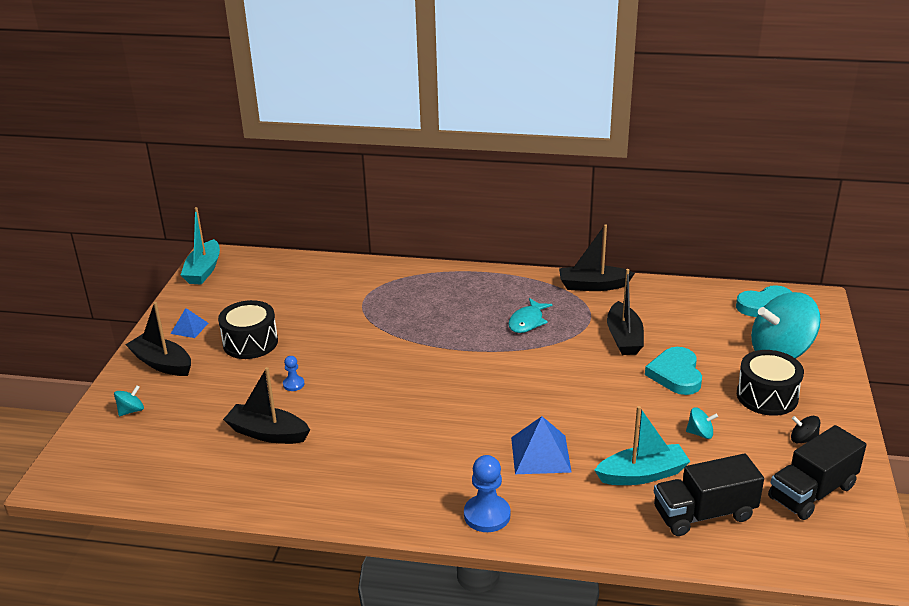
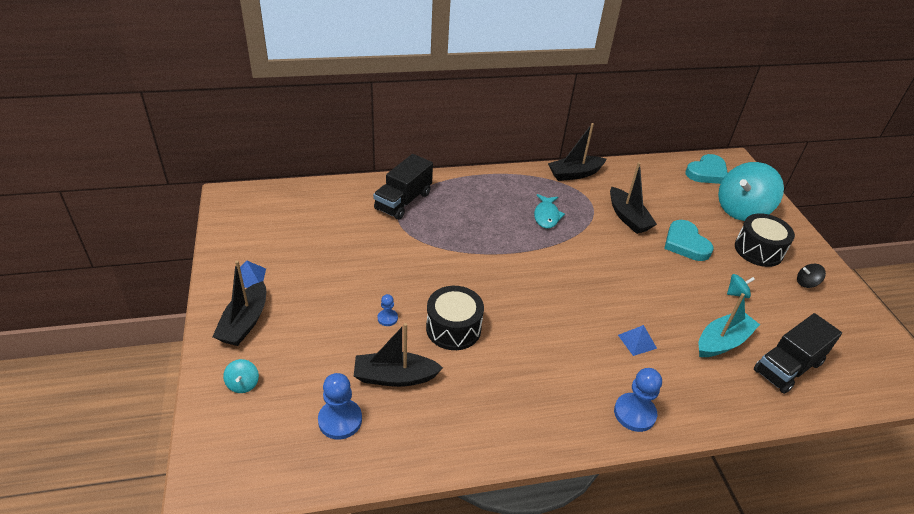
camera: 25 degrees left, 10 degrees up
(131, 411) = (243, 384): turquoise spinning top -> turquoise spinning top turned 150 degrees clockwise
(162, 363) = (244, 322): black boat -> black boat turned 90 degrees counterclockwise
(195, 456) = (340, 420): none -> blue pawn
(203, 270) = (228, 212): turquoise boat -> none
(250, 343) = (320, 282): black drum -> black drum (453, 328)
(540, 454) = (637, 341): blue pyramid -> blue pyramid, size x0.59
(812, 492) = (842, 328): black truck -> black truck (403, 201)

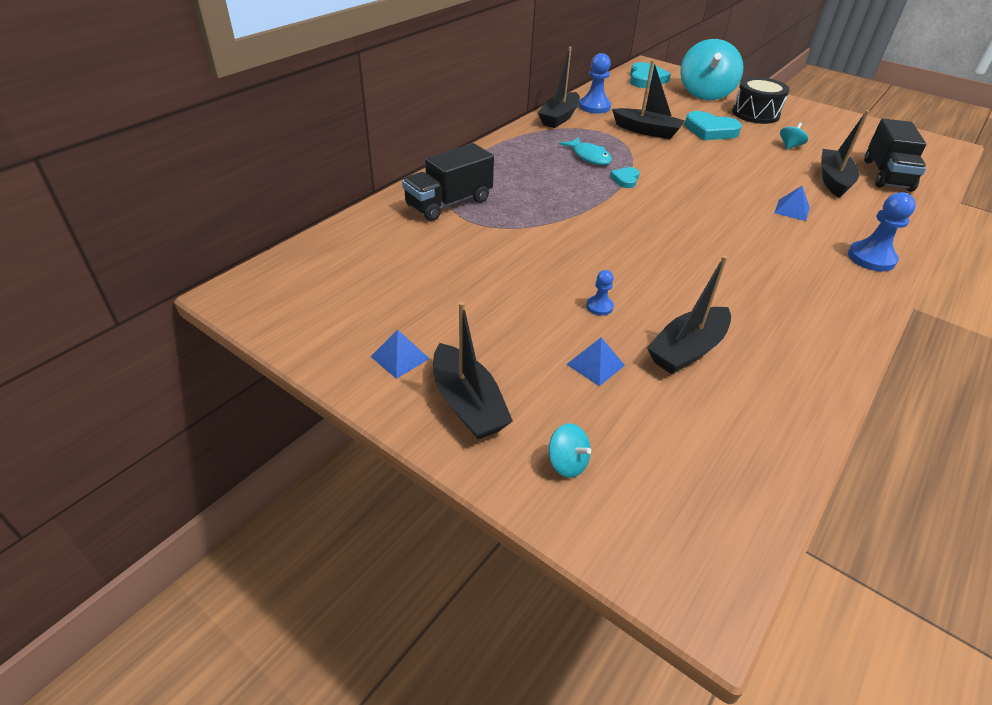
camera: 40 degrees left, 0 degrees up
(333, 348) = (595, 364): none -> blue pyramid
(340, 420) = (708, 421): blue pawn -> blue pawn (594, 107)
(403, 201) = (449, 203): black truck -> black truck turned 60 degrees clockwise
(453, 328) = (664, 280): black drum -> none
(545, 246) = (625, 179): none -> turquoise heart
(722, 341) = (833, 180): turquoise boat -> black boat
(806, 283) = (811, 120): black spinning top -> none

